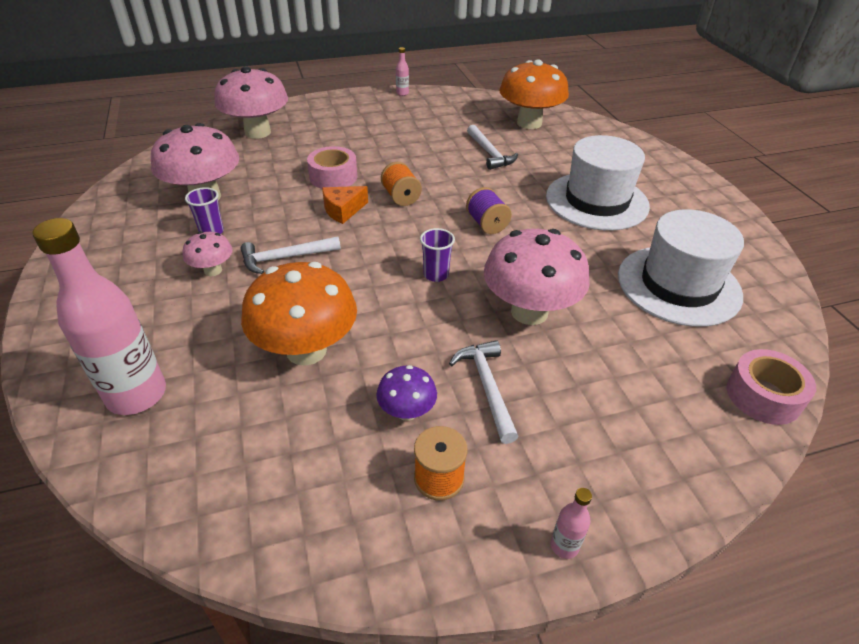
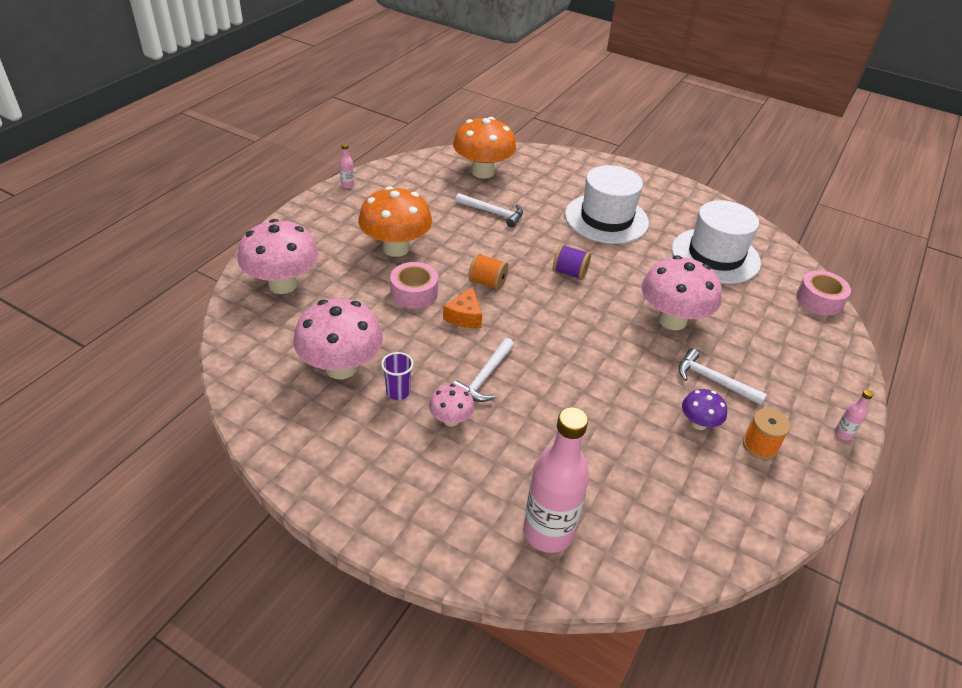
camera: 45 degrees left, 0 degrees up
(306, 350) = (597, 429): orange mushroom -> orange mushroom (396, 248)
(436, 275) = (592, 328): purple cup -> none

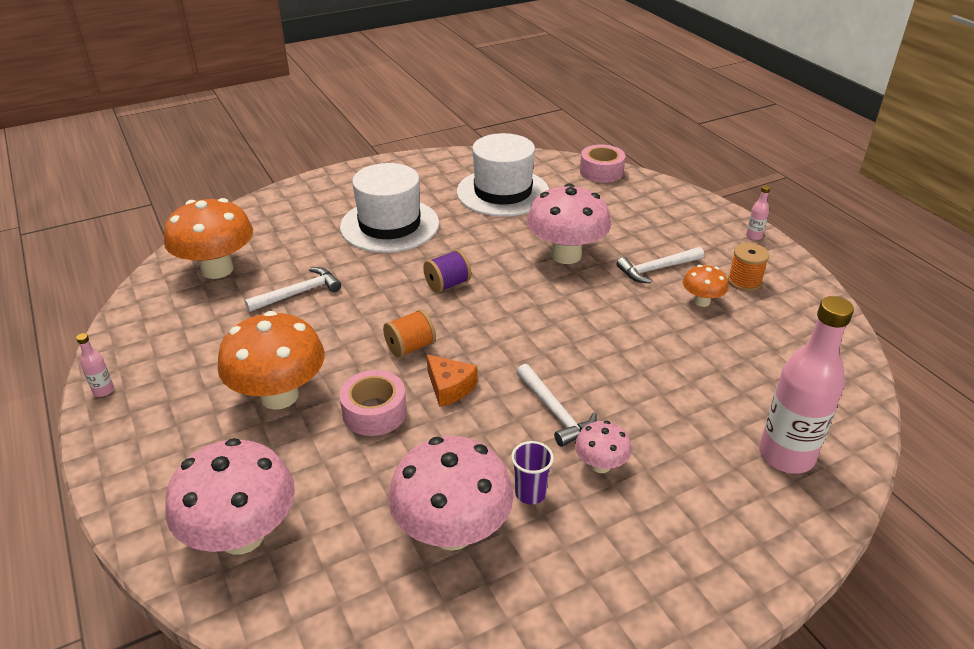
camera: 55 degrees left, 5 degrees down
(698, 423) = (702, 301): purple mushroom -> orange mushroom

